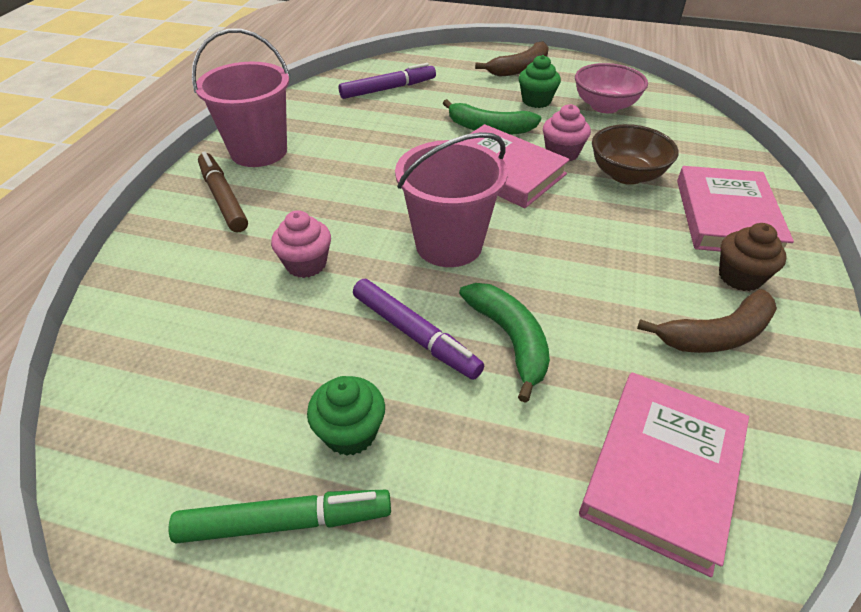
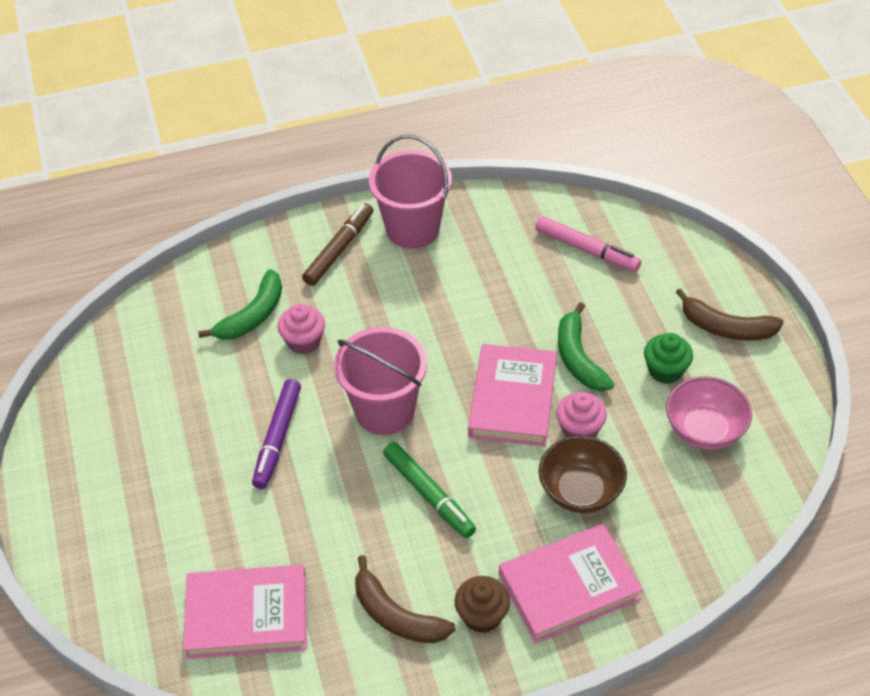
camera: 60 degrees right, 5 degrees up
(285, 522) = (110, 452): green marker -> green marker (429, 495)
(350, 433) = (181, 448): green cupcake -> none
(388, 89) = (586, 250): purple marker -> pink marker
(510, 339) = (308, 492): green banana -> green banana (253, 316)

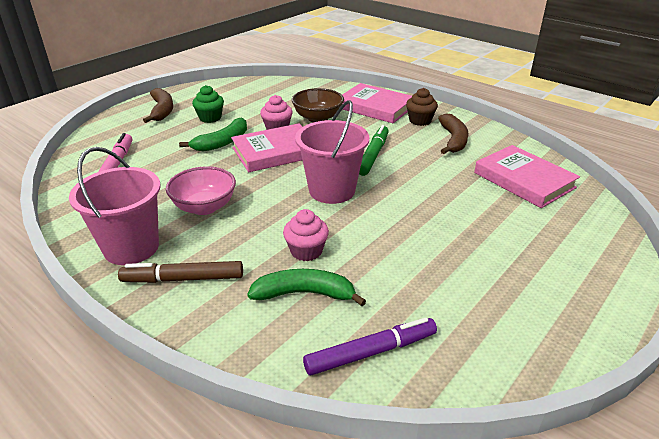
camera: 125 degrees left, 15 degrees down
(277, 438) = (403, 223): purple marker -> purple marker (371, 352)
(704, 430) = (244, 101): pink bowl -> pink bowl (204, 207)

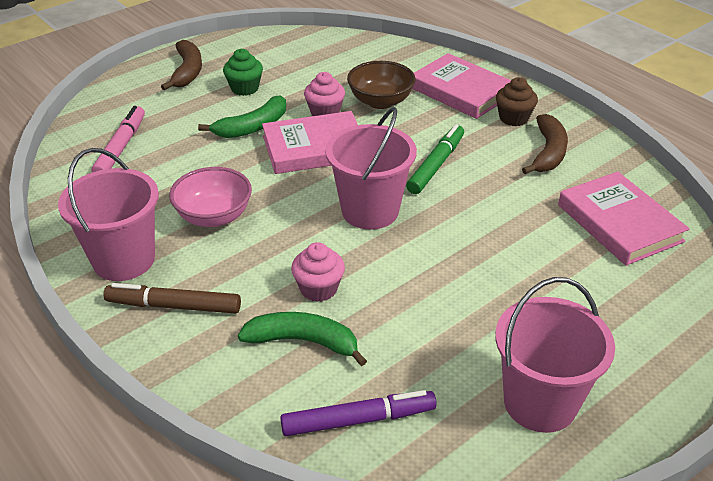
camera: 10 degrees right, 5 degrees up
(518, 317) = (540, 402): none -> pink bucket

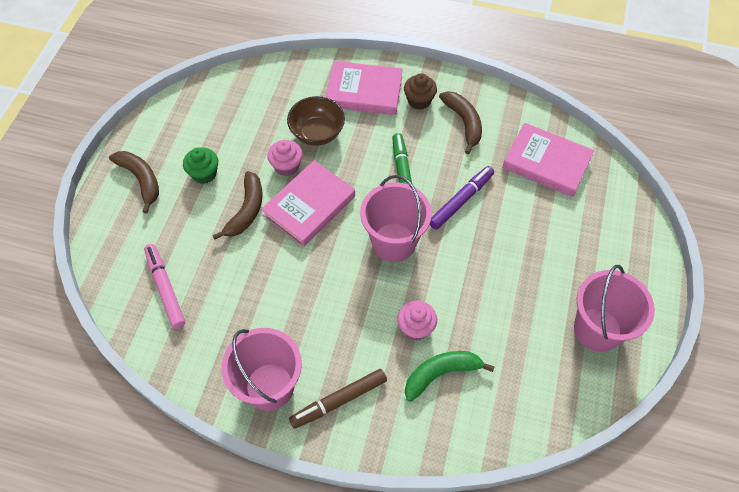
camera: 35 degrees left, 20 degrees up
(214, 216) = (296, 311): pink bowl -> none
(252, 127) = (246, 210): green banana -> brown banana
(358, 420) = (516, 407): purple marker -> purple marker (461, 201)

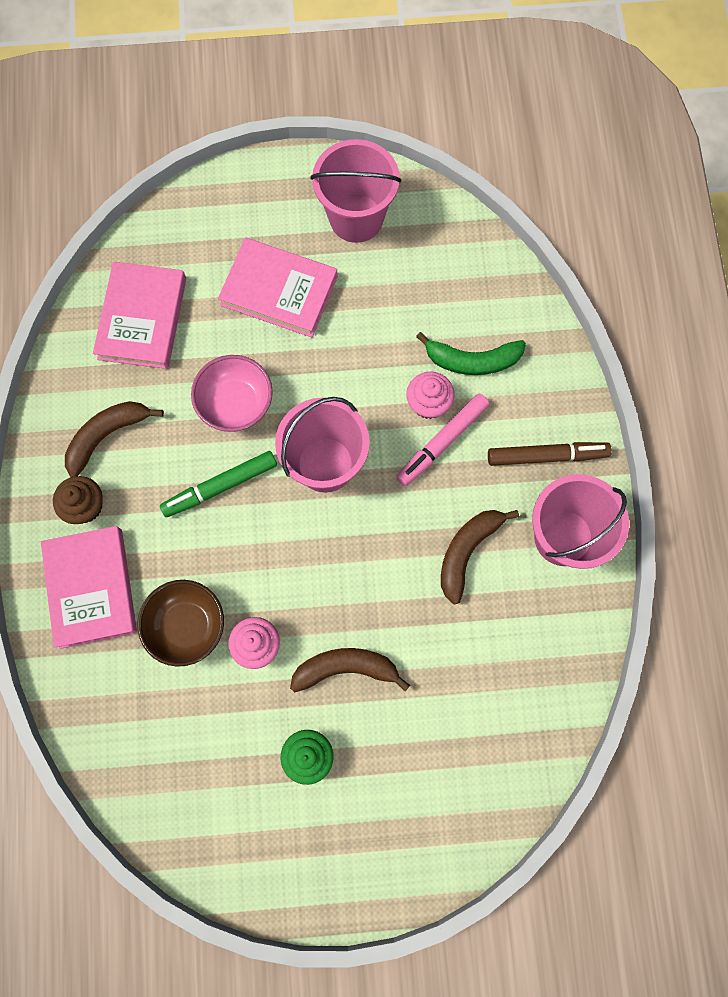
camera: 110 degrees left, 15 degrees up
(141, 180) = (350, 843): brown banana -> brown banana (467, 551)
(165, 288) = (495, 720): pink marker -> pink marker (442, 442)
(309, 206) = (309, 589): pink book -> pink book (279, 291)
(339, 400) = (547, 456): brown marker -> brown marker turned 45 degrees counterclockwise
(441, 373) = (472, 360): green banana -> green banana turned 45 degrees counterclockwise
(461, 201) = (236, 403): purple marker -> pink bowl

